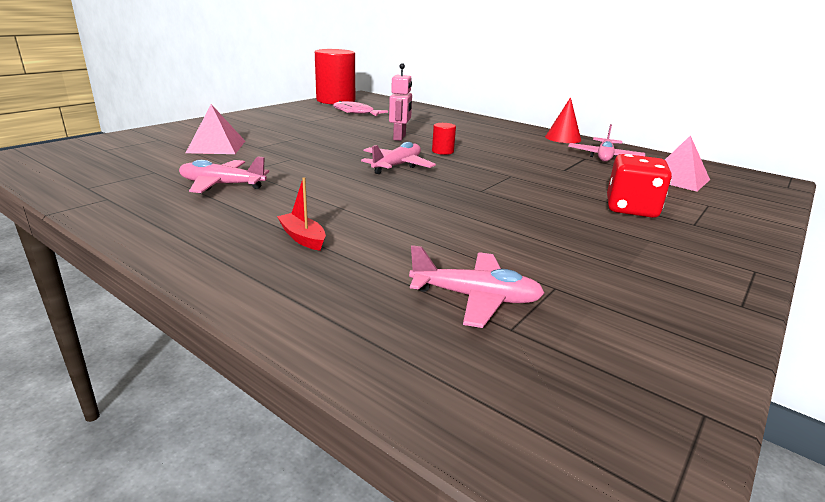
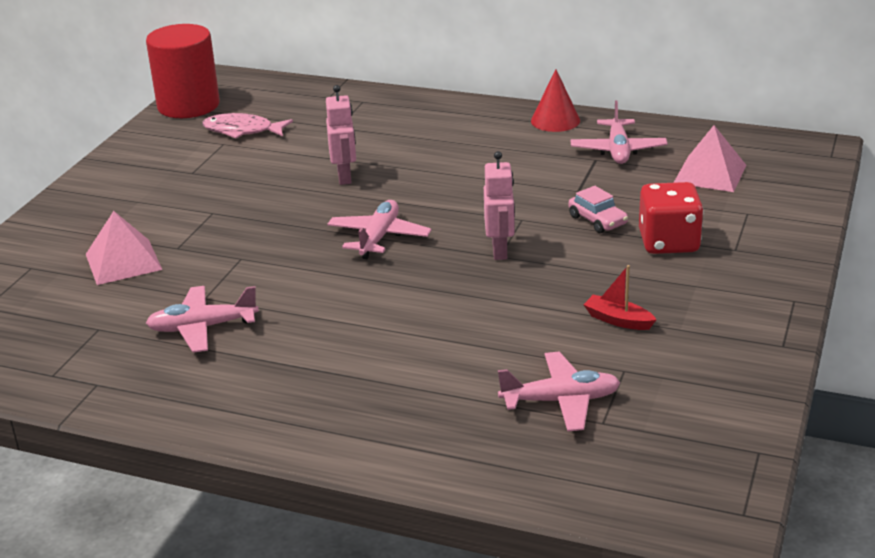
camera: 15 degrees left, 5 degrees up
(303, 238) = (359, 378): red boat -> red boat (618, 320)
(442, 151) = (417, 193): red cylinder -> none
(483, 188) = (500, 251): none -> pink robot
(573, 186) = (597, 220): none -> pink car

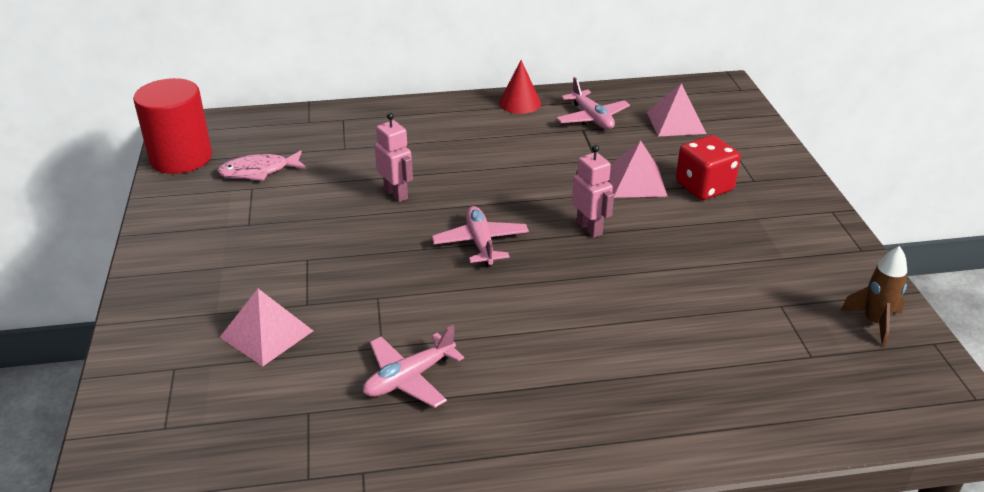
camera: 30 degrees left, 5 degrees up
(561, 401) = (764, 348): pink plane -> none
(597, 220) = (636, 182): pink car -> pink pyramid
(618, 320) = (735, 264): red boat -> none
(711, 414) = (874, 322): none -> brown rocket

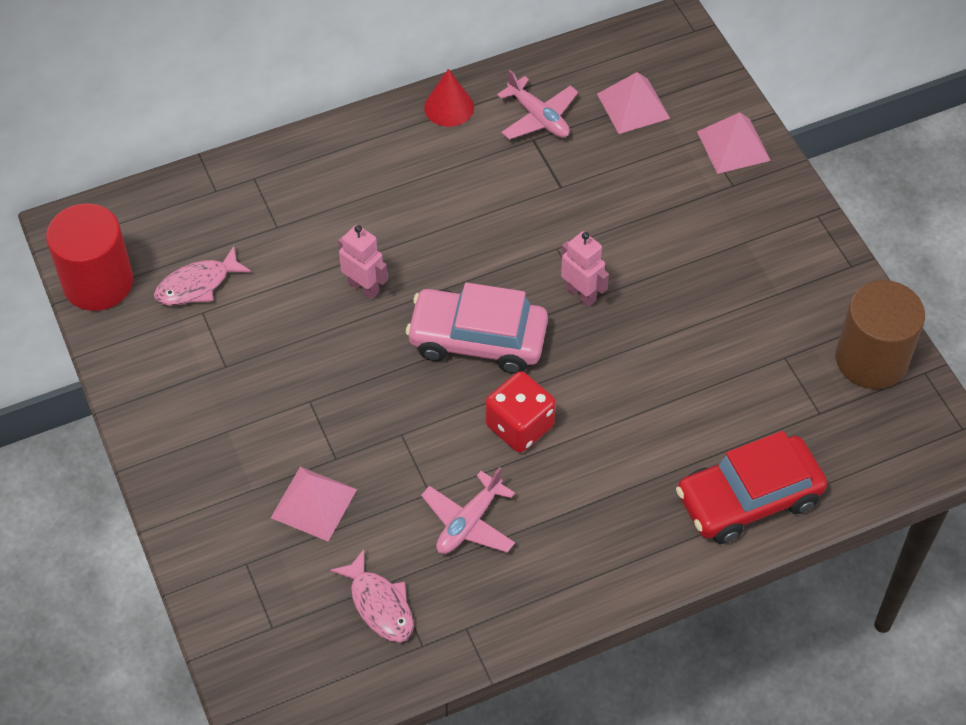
camera: 15 degrees left, 20 degrees up
(283, 431) = (379, 605): none -> pink fish
(480, 243) = (477, 339): pink plane -> pink car
(636, 182) = (611, 213): pink pyramid -> pink pyramid (733, 146)
(704, 187) = (684, 207): red dice -> red dice (519, 426)
(717, 415) = (748, 498): none -> red car
(874, 322) = (871, 359): brown rocket -> brown cylinder

